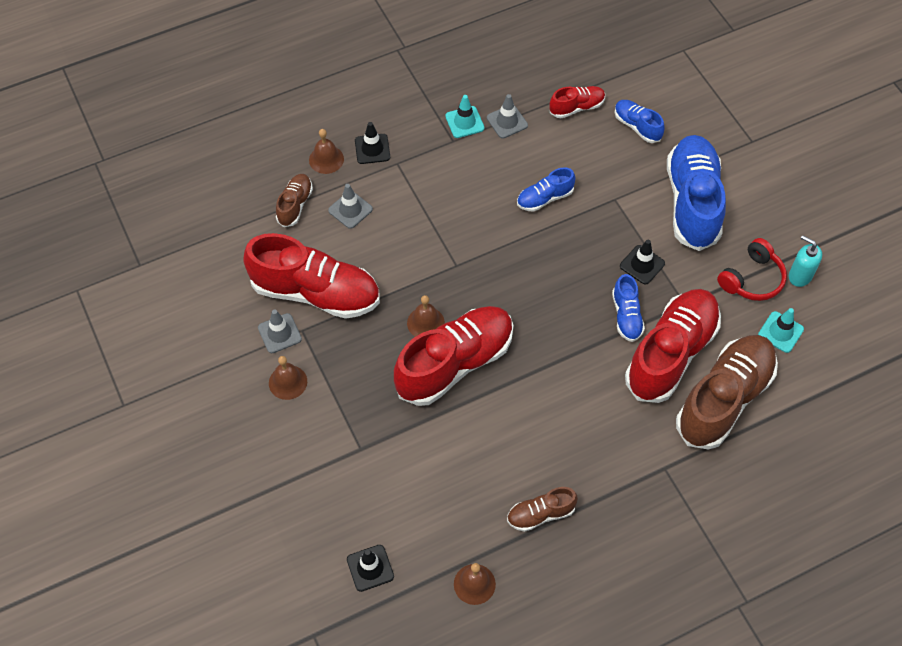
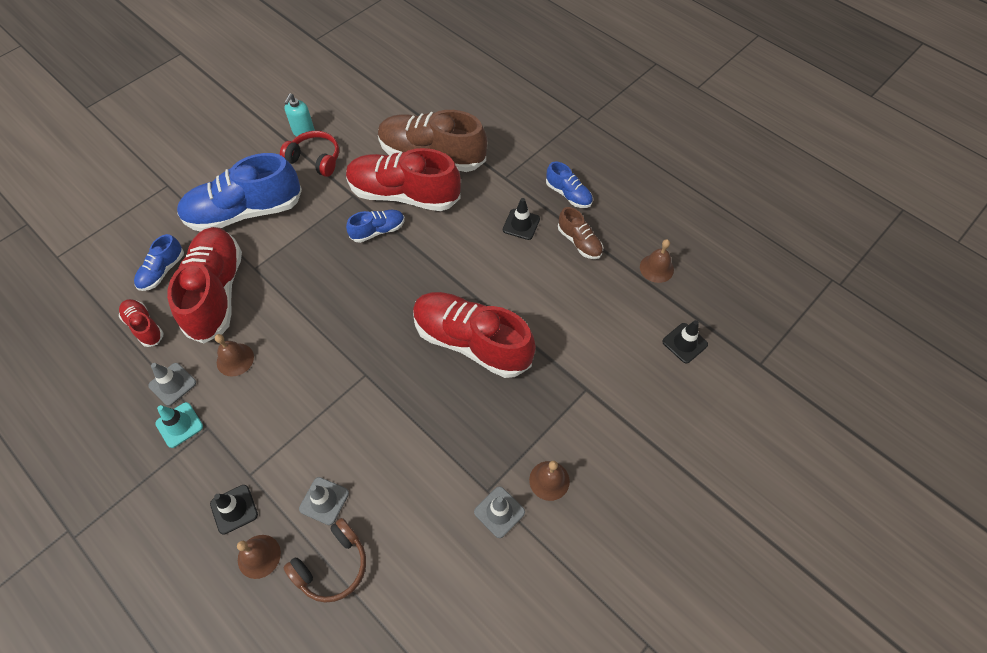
camera: 110 degrees left, 0 degrees up
(295, 205) = (332, 565): brown shoe -> brown headphones
(316, 293) = (439, 495): red shoe -> red shoe (216, 292)
(425, 323) = (438, 380): brown bell -> brown bell (235, 359)
(544, 198) = (266, 323): blue shoe -> blue shoe (568, 194)
(642, 265) = (322, 232): black traffic cone -> black traffic cone (521, 224)
(780, 332) = (360, 134): turquoise traffic cone -> none

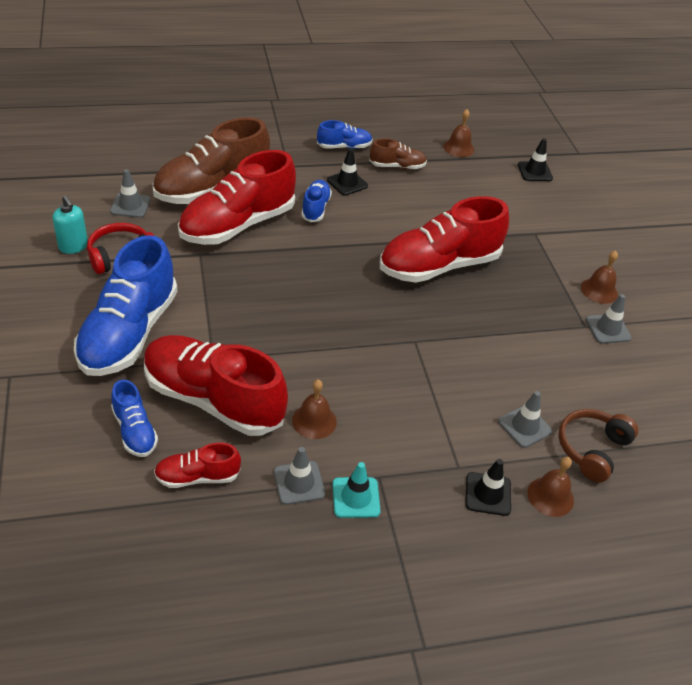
camera: 60 degrees left, 15 degrees down
(332, 565) = (592, 449): brown headphones -> brown headphones turned 135 degrees counterclockwise
(370, 129) = (130, 205): none -> grey traffic cone
(378, 231) = (261, 259): blue shoe -> blue shoe (315, 208)

